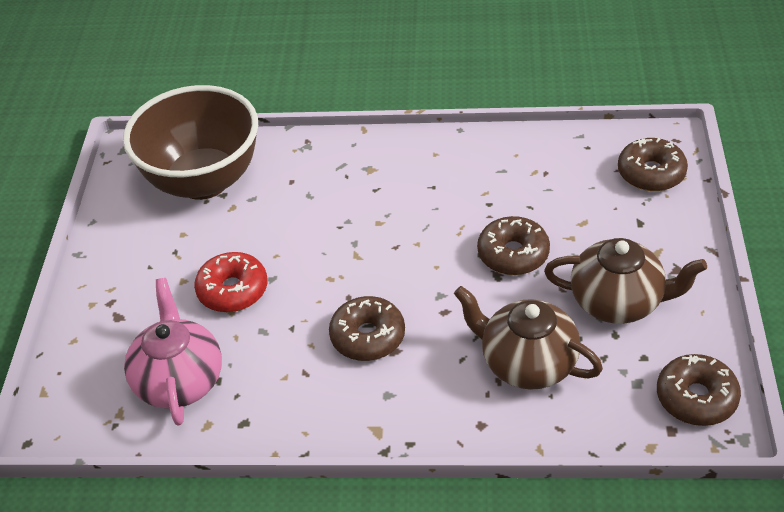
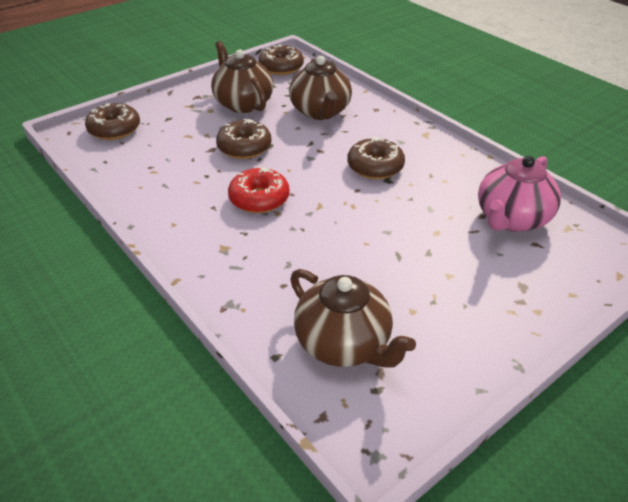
camera: 135 degrees left, 5 degrees down
(204, 181) = (344, 344): brown bowl -> brown teapot
(233, 290) = (421, 243): red donut -> red donut (259, 199)

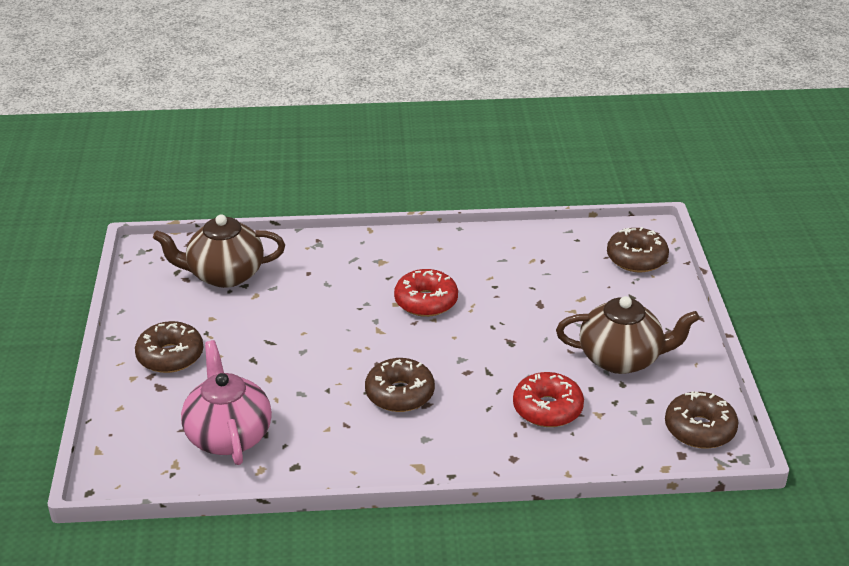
camera: 125 degrees right, 5 degrees down
(244, 147) = (522, 325): brown donut -> brown donut (170, 356)
(320, 112) = (547, 409): brown teapot -> red donut

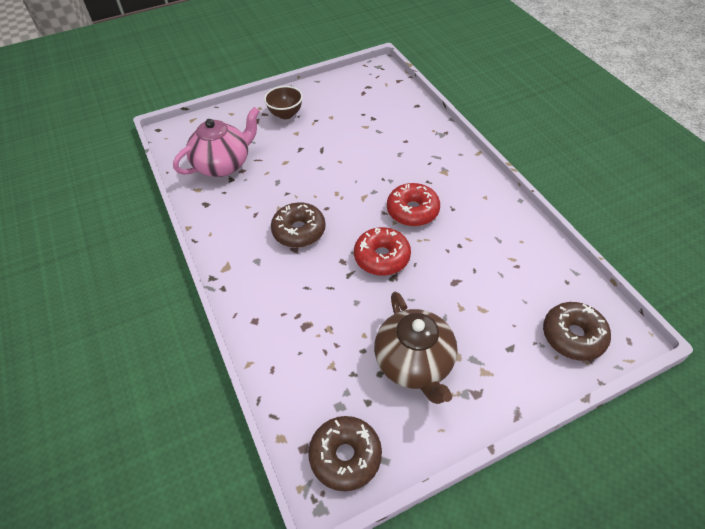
camera: 70 degrees right, 15 degrees up
(170, 356) = (285, 114): brown donut -> brown bowl
(224, 275) = (377, 106): brown teapot -> none
(547, 409) = (322, 326): red donut -> red donut (382, 257)

